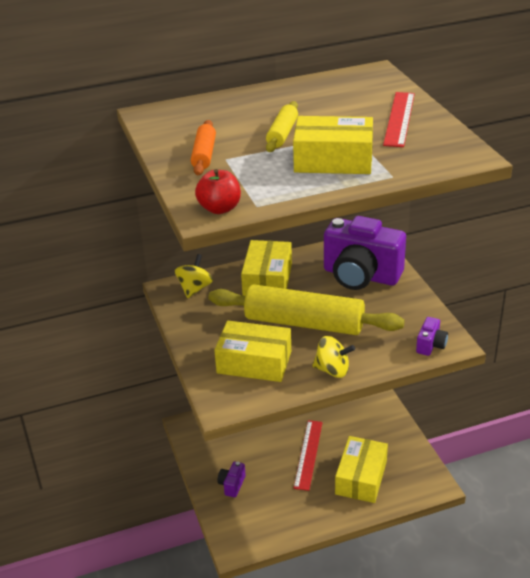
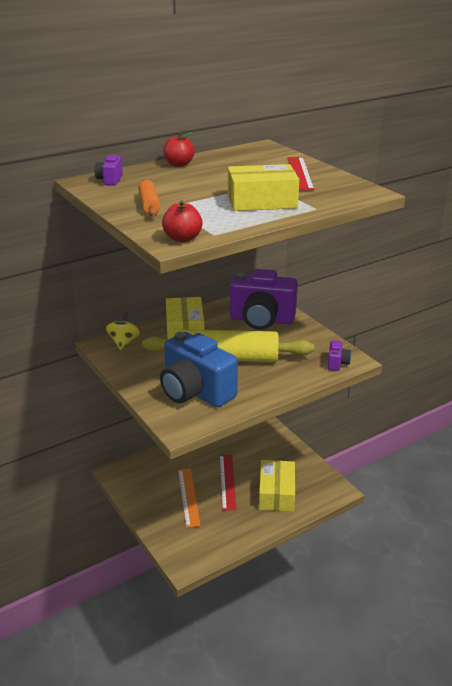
camera: 15 degrees left, 5 degrees down
(232, 485) = (168, 515): purple camera -> purple camera (110, 180)
(254, 362) = (195, 392): yellow box -> blue camera
(259, 466) = (188, 497): none -> orange ruler
(263, 95) = (179, 164): none -> red apple
(282, 134) = (209, 187): yellow rolling pin -> none
(332, 370) = (264, 390): yellow spinning top -> none

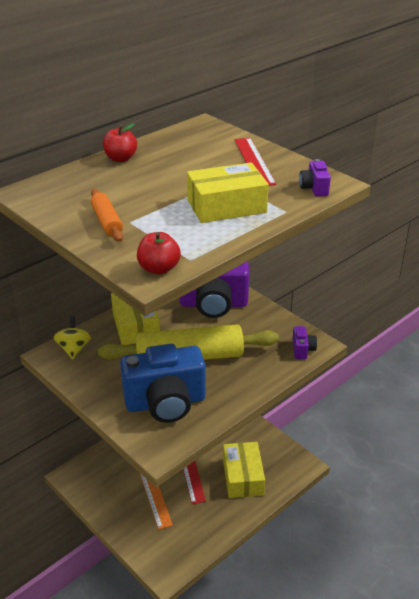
camera: 10 degrees left, 5 degrees up
(110, 180) = (51, 188): purple camera -> purple camera (314, 188)
(195, 392) = (165, 403): blue camera -> blue camera turned 45 degrees counterclockwise

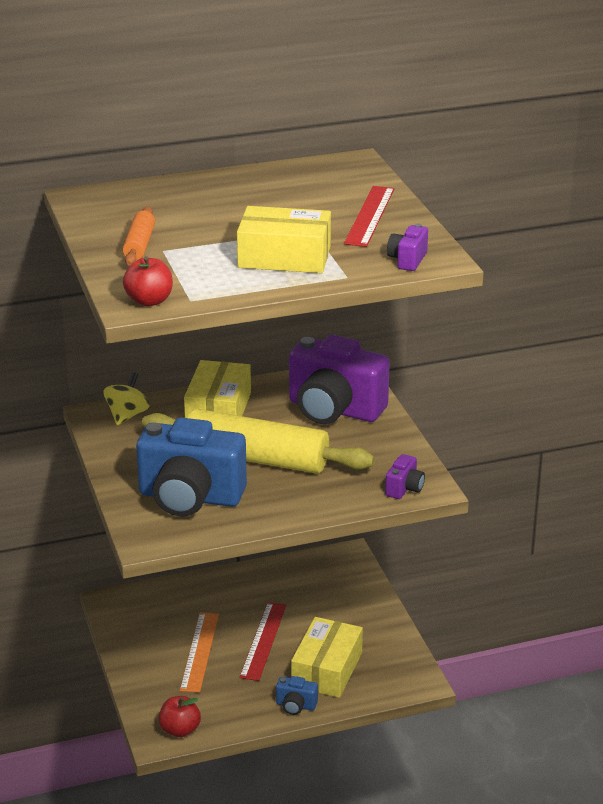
camera: 25 degrees right, 5 degrees down
(120, 158) = (217, 182): red apple -> red apple (180, 730)
(240, 511) = (296, 706): none -> blue camera

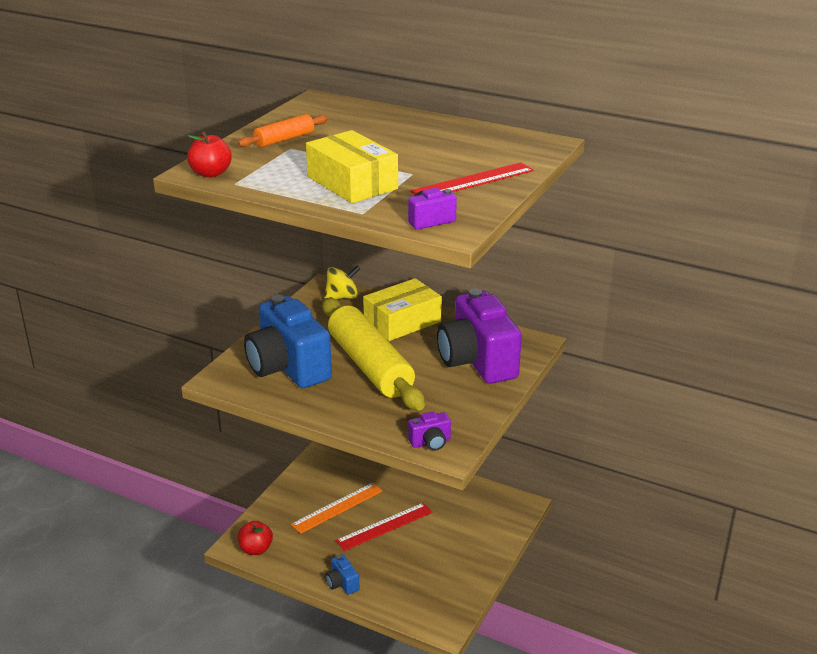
camera: 45 degrees right, 0 degrees up
(327, 669) = (396, 573): yellow box -> none

